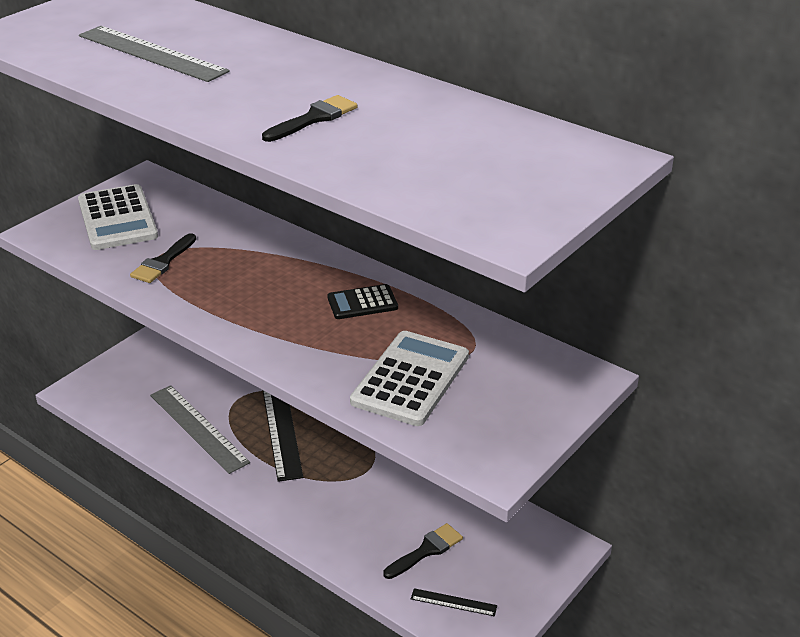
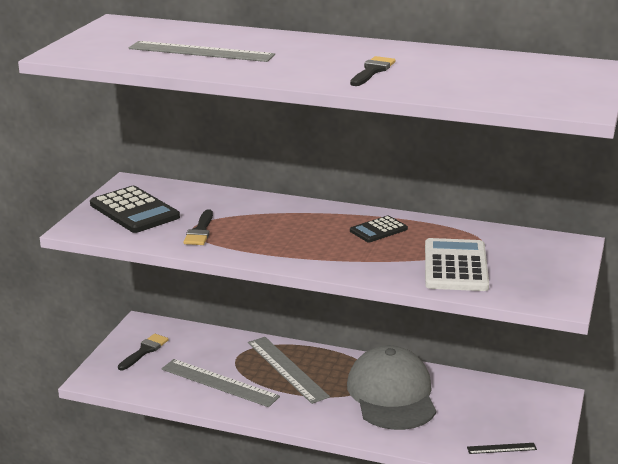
camera: 20 degrees left, 10 degrees down
(117, 218) = (134, 211): white calculator -> black calculator
(281, 428) = (286, 369): black ruler -> grey ruler
(375, 492) = (392, 394): none -> grey cap
(426, 550) = (458, 422): black brush -> black brush (144, 351)

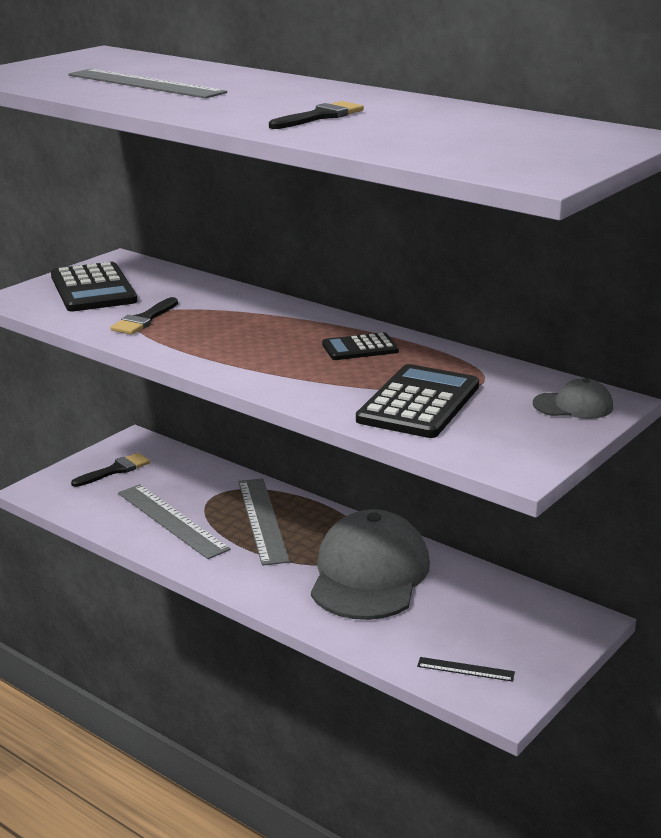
camera: 20 degrees right, 0 degrees up
(455, 266) = (418, 403): white calculator -> black calculator
(554, 251) = (573, 405): none -> grey cap

